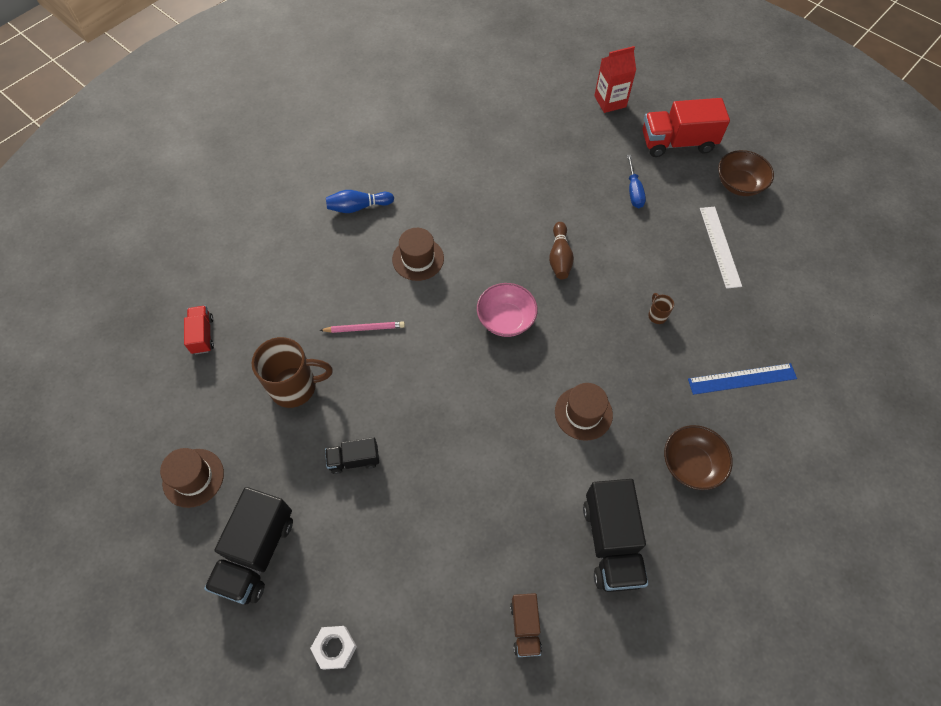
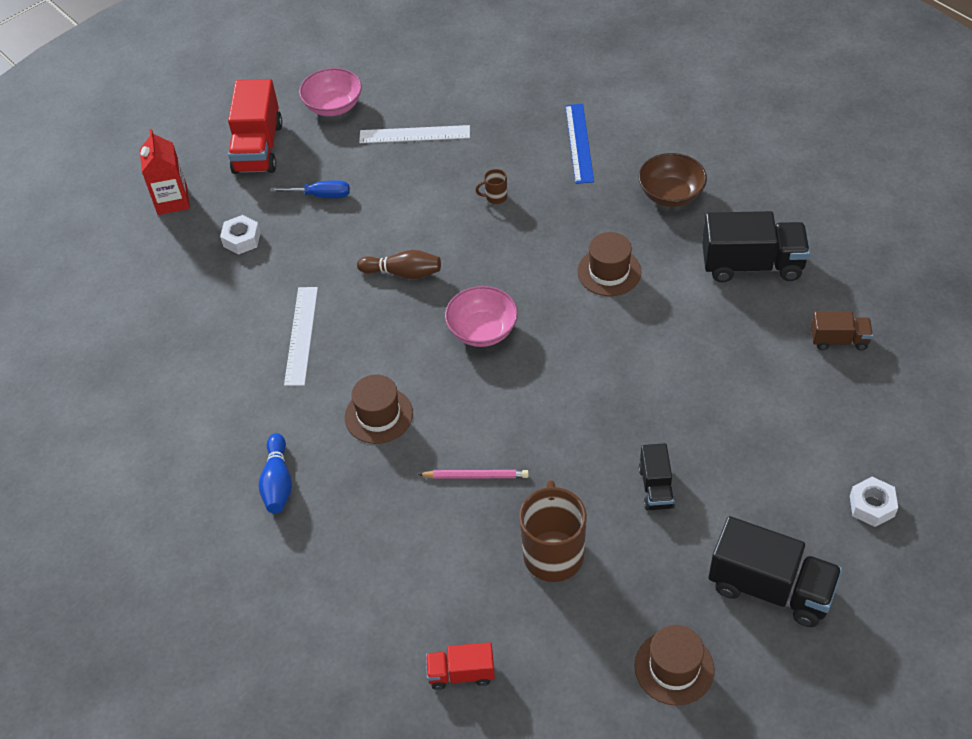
camera: 80 degrees left, 10 degrees down
(364, 328) = (476, 476): pink pencil -> pink pencil turned 90 degrees clockwise
(489, 200) = (301, 335): none -> white ruler
(578, 149) = (242, 239): none -> white nut
(739, 184) = (333, 106): brown bowl -> pink bowl

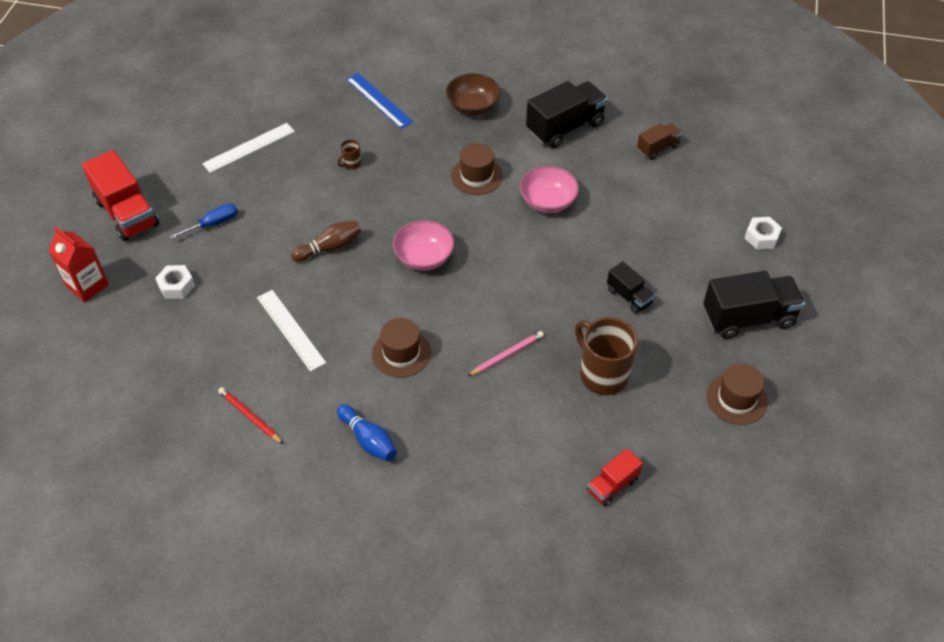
camera: 40 degrees left, 0 degrees up
(199, 398) = (250, 416): none -> red pencil
(333, 106) = (163, 155): pink bowl -> pink bowl (548, 202)

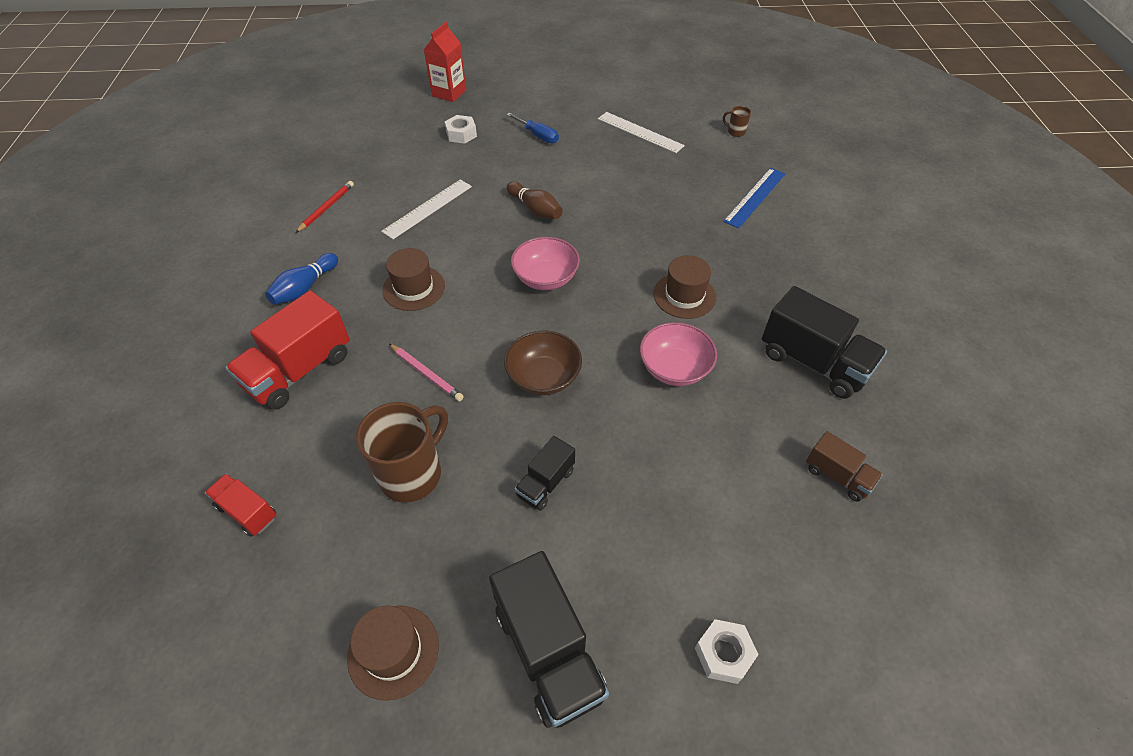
camera: 75 degrees right, 0 degrees up
(127, 213) = (532, 91): red truck -> red truck (299, 370)
(351, 164) = (653, 198): brown mug -> brown mug (735, 132)
(473, 106) = (794, 270): brown bowl -> brown bowl (543, 377)

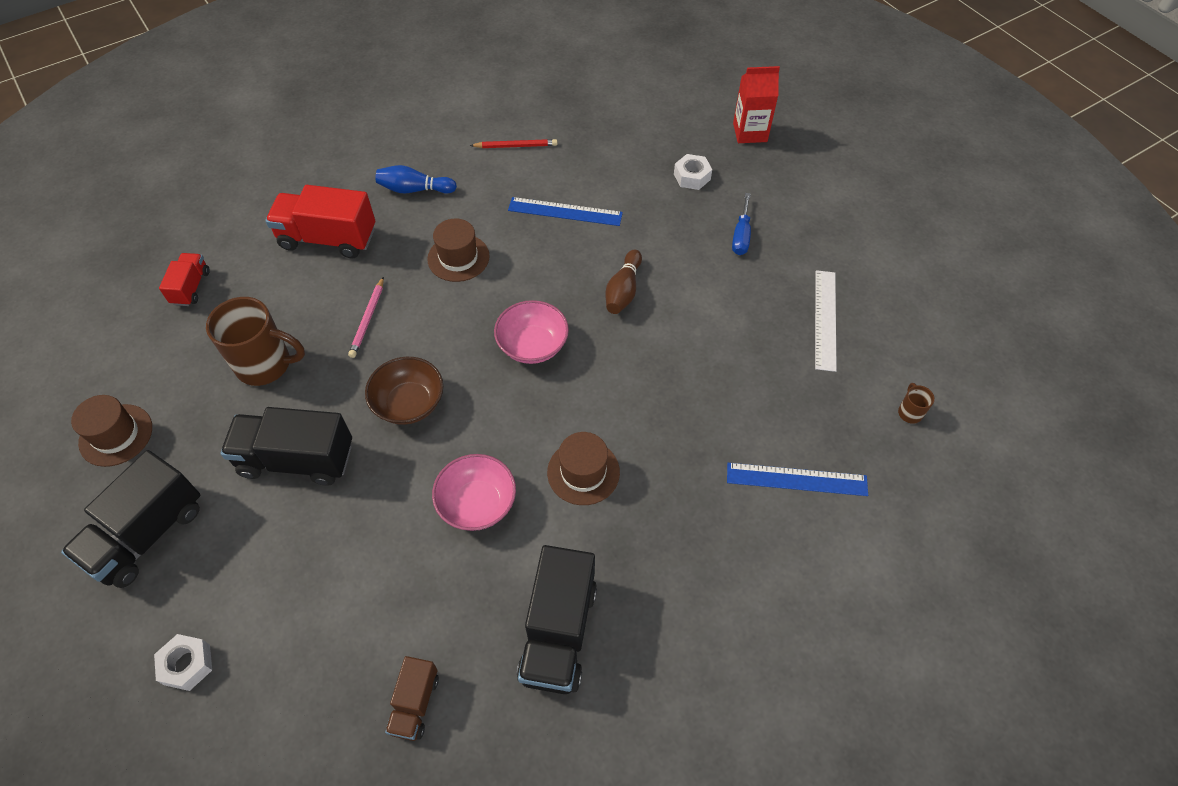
camera: 60 degrees right, 5 degrees up
(427, 208) = (565, 211): white ruler -> blue ruler
(545, 483) = (297, 459): black truck -> black truck, size x1.84

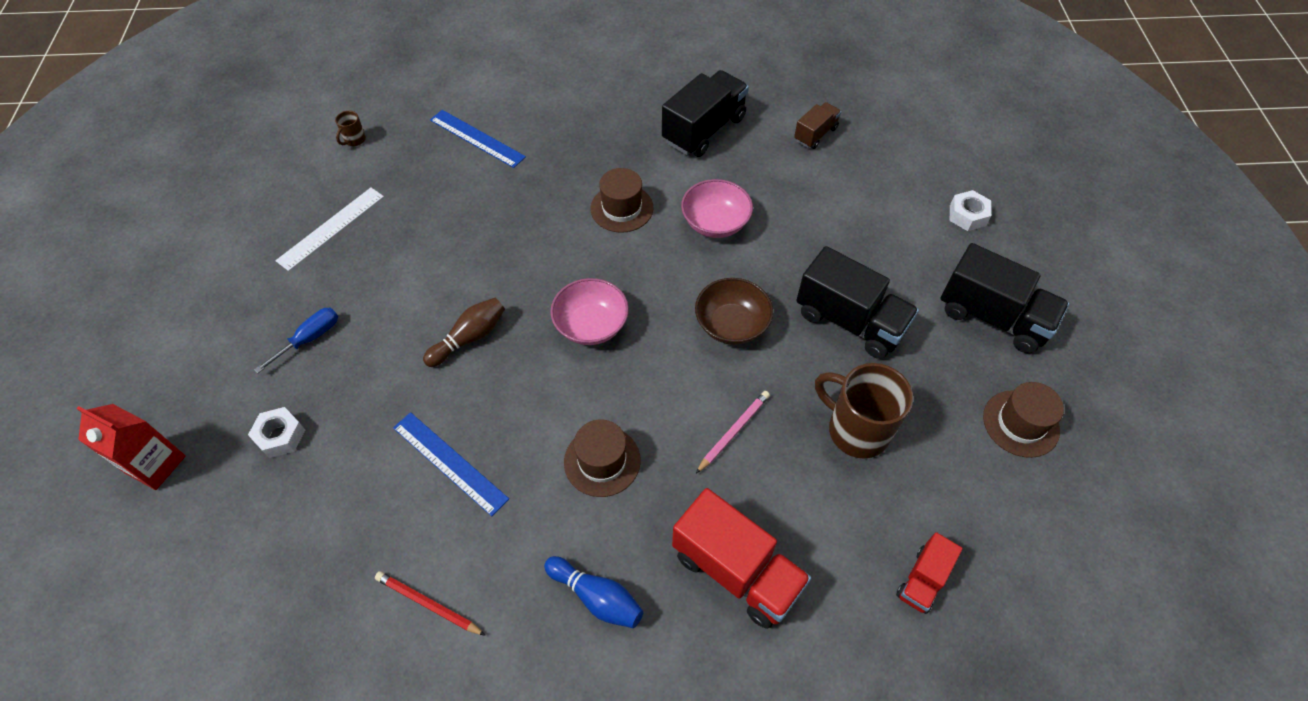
camera: 150 degrees left, 0 degrees up
(147, 534) = (993, 317): black truck -> black truck turned 60 degrees clockwise

